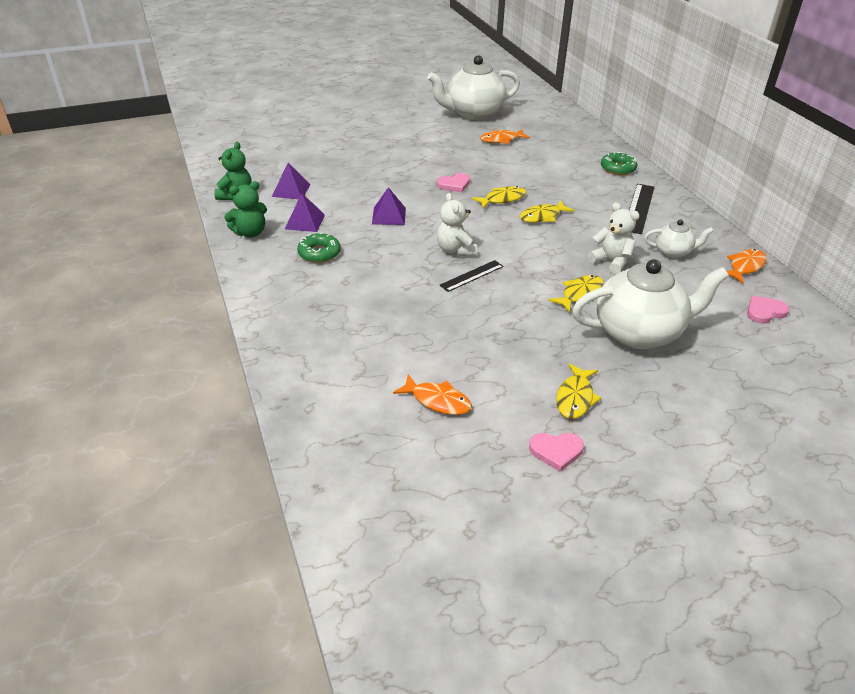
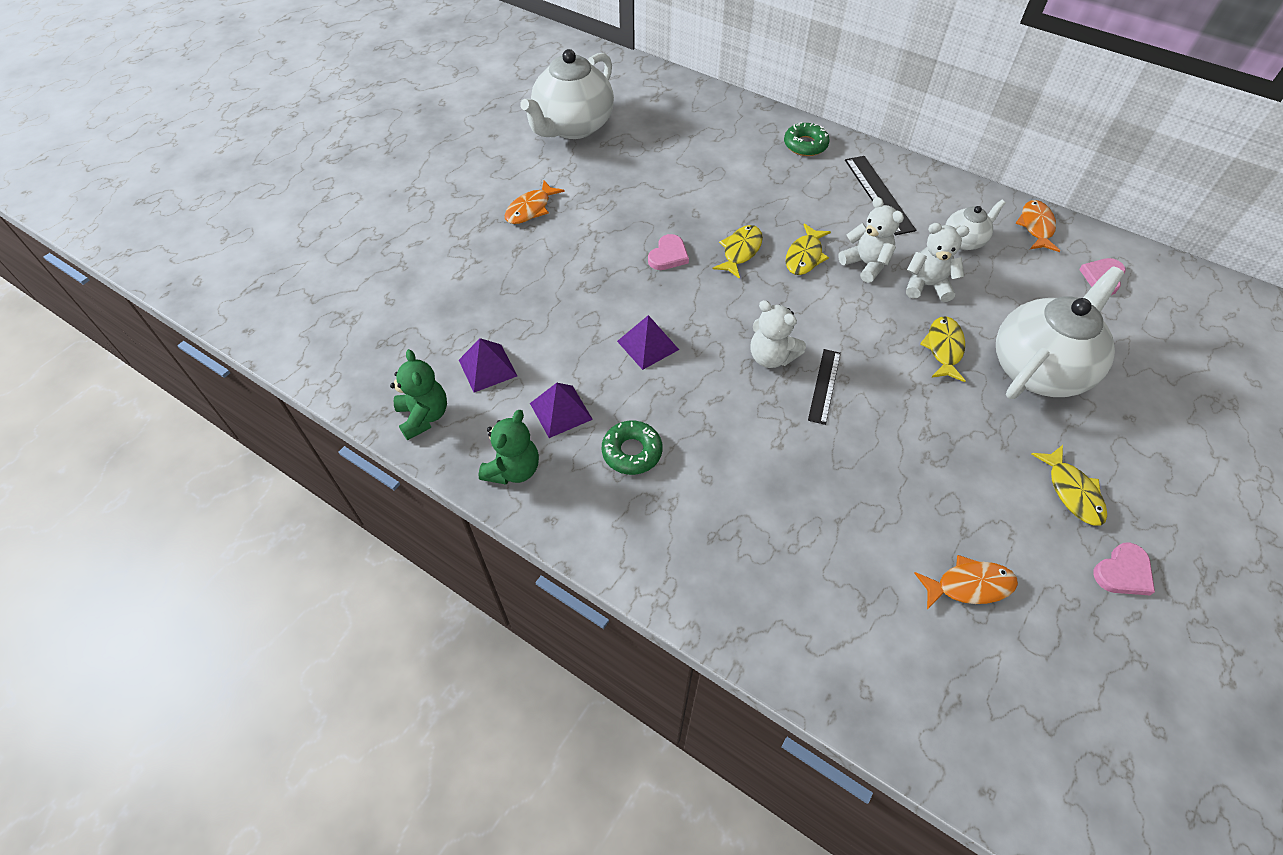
camera: 35 degrees left, 15 degrees up
(501, 140) = (647, 157): orange fish -> orange fish (530, 209)
(580, 235) = (866, 264): none -> white teddy bear

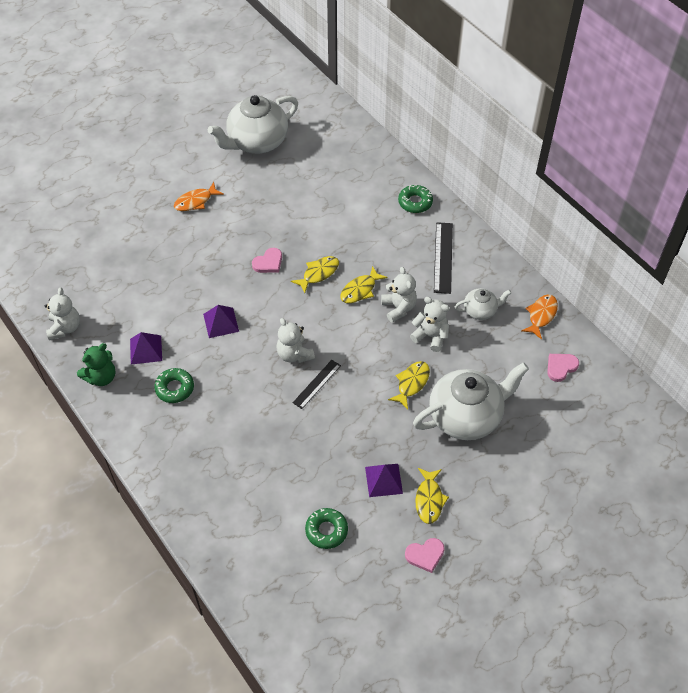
camera: 20 degrees right, 0 degrees up
(424, 416) = (65, 328): green teddy bear -> white teddy bear
(487, 368) = (116, 308): purple pyramid -> purple pyramid (384, 480)
(969, 585) = (326, 530): orange fish -> green donut

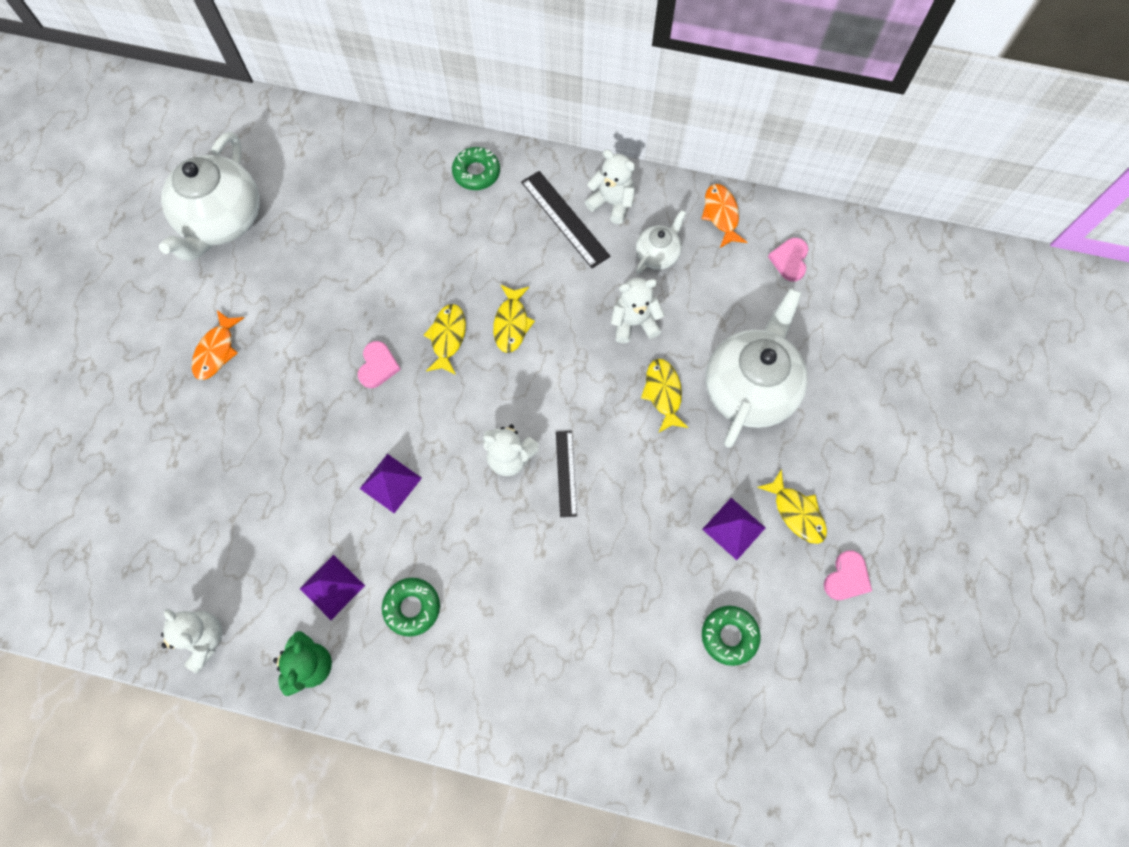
camera: 40 degrees left, 15 degrees up
(398, 308) = (572, 314): white teddy bear -> white teddy bear (612, 203)

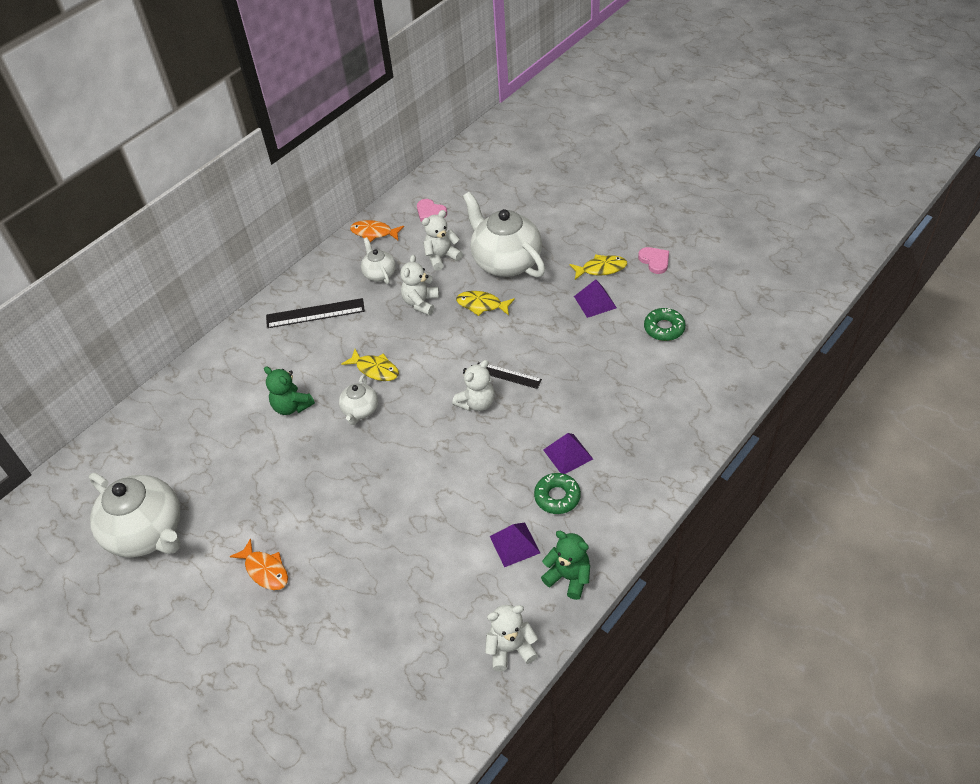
camera: 60 degrees left, 20 degrees down
(378, 366) = (354, 461): pink heart -> none
(390, 483) = (454, 481): purple pyramid -> purple pyramid (568, 454)
(425, 266) = (292, 406): none -> green teddy bear
(447, 337) = (360, 410): yellow fish -> white teapot
(476, 173) = (238, 351): green donut -> none
(612, 203) = (322, 284): white teddy bear -> white teddy bear (441, 257)

